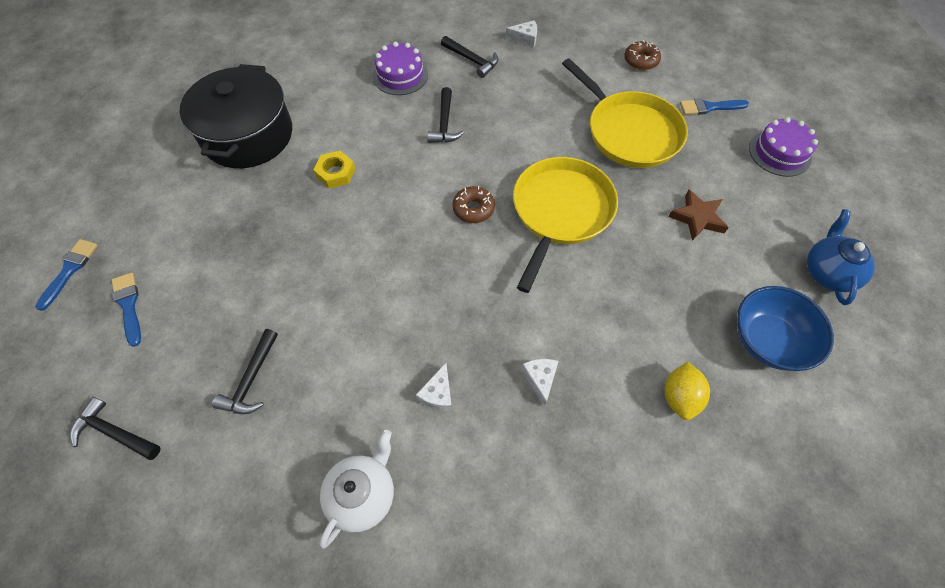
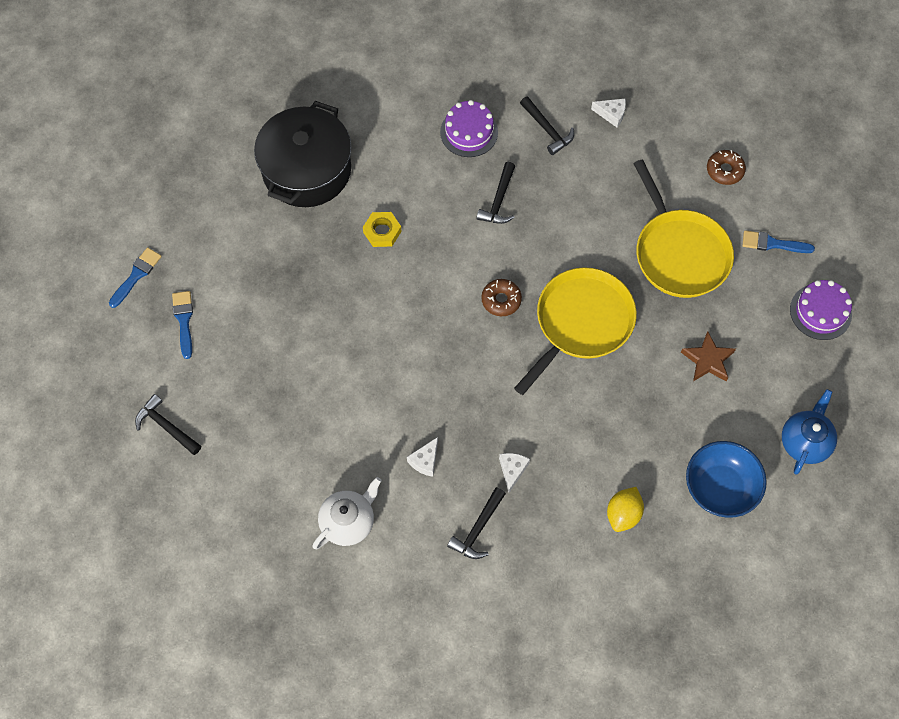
camera: 15 degrees right, 5 degrees up
(251, 380) = (277, 411): black hammer -> black hammer (478, 529)

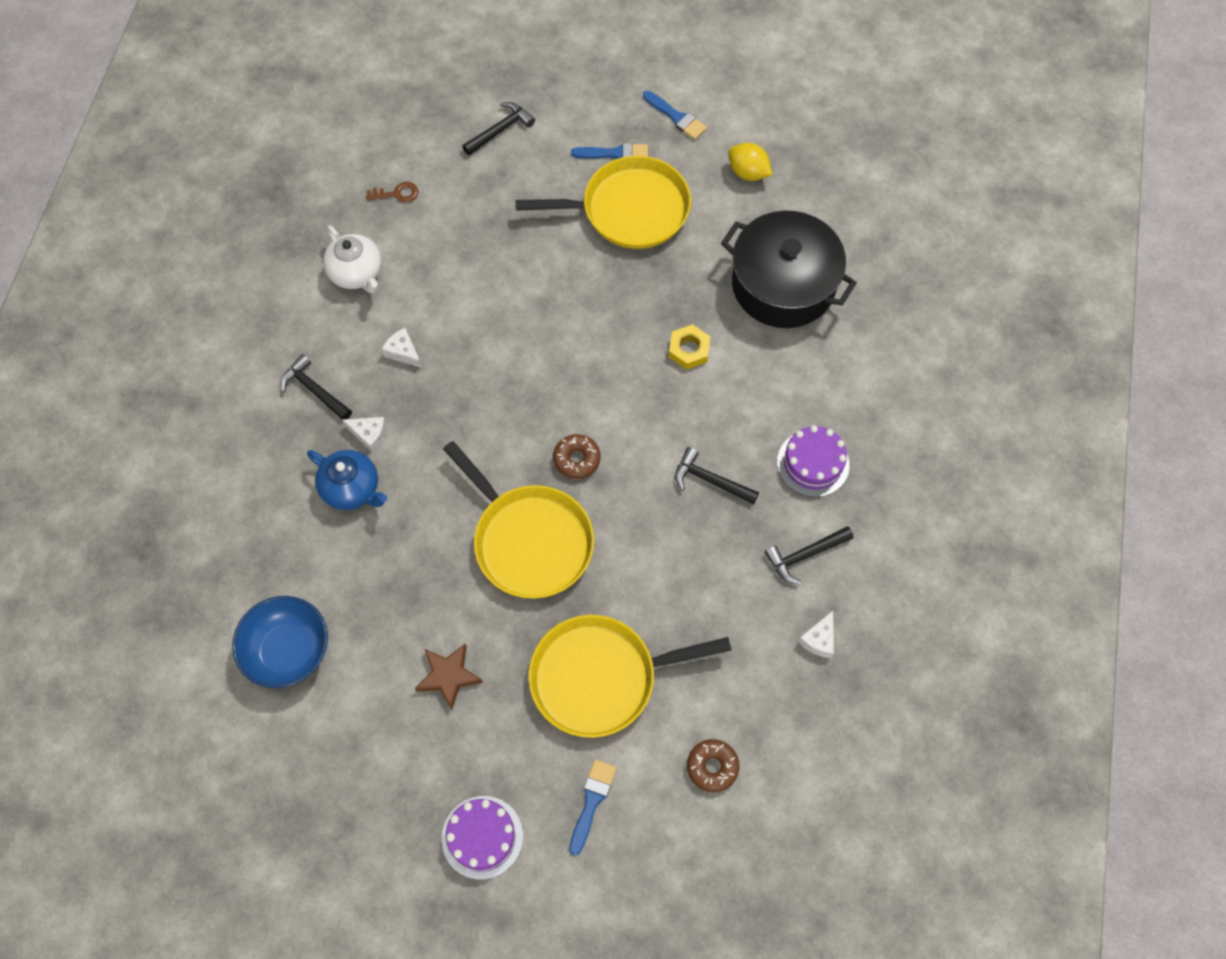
camera: 100 degrees right, 0 degrees up
(245, 299) = (629, 209): none -> yellow pan
(253, 506) = (396, 194): none -> brown key
(623, 514) = (288, 537): yellow lemon -> yellow lemon (748, 172)
(805, 441) = (316, 766): blue teapot -> blue teapot (352, 489)

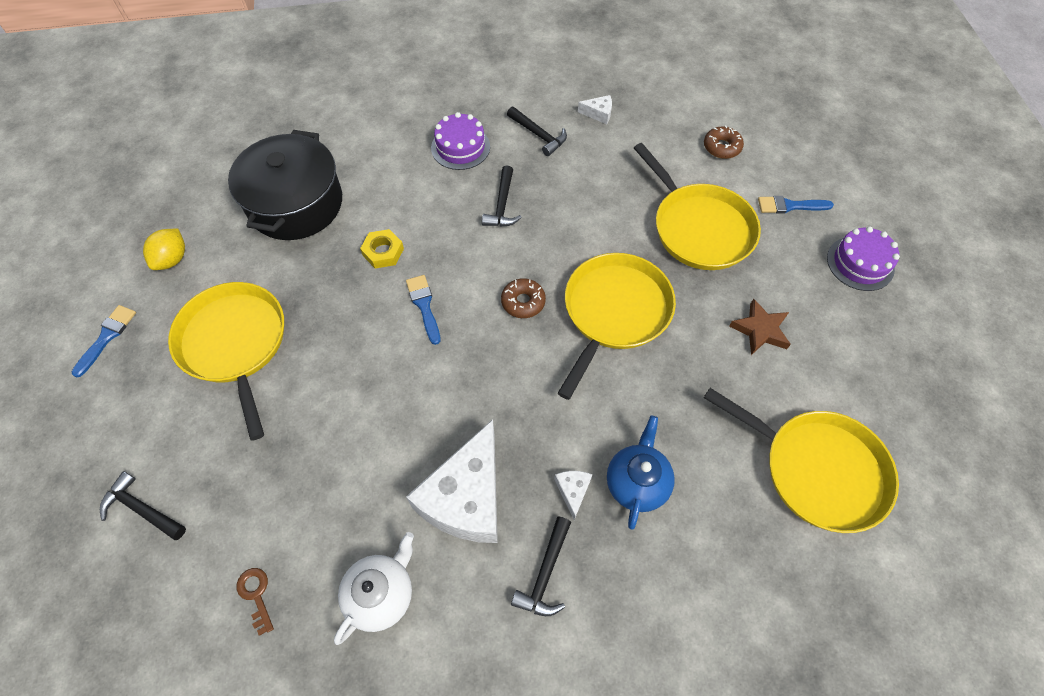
camera: 110 degrees left, 5 degrees down
(288, 650) = (817, 470): blue bowl -> yellow pan
(403, 352) = (466, 497): white cheese -> white cheese, size x2.46
(615, 154) = (163, 379): blue brush -> blue brush (424, 306)

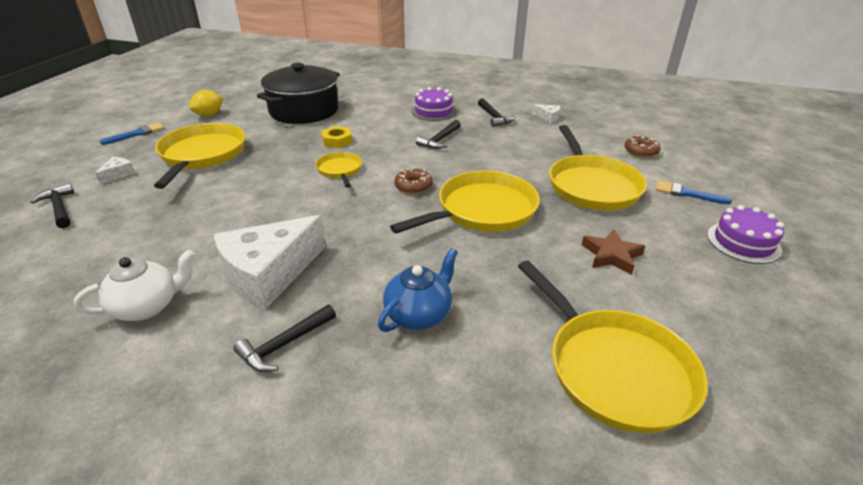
camera: 25 degrees right, 25 degrees down
(256, 595) = (67, 274): brown key -> none
(424, 306) = (339, 170): blue brush -> yellow pan
(573, 491) = (357, 300): white cheese -> white cheese (118, 174)

